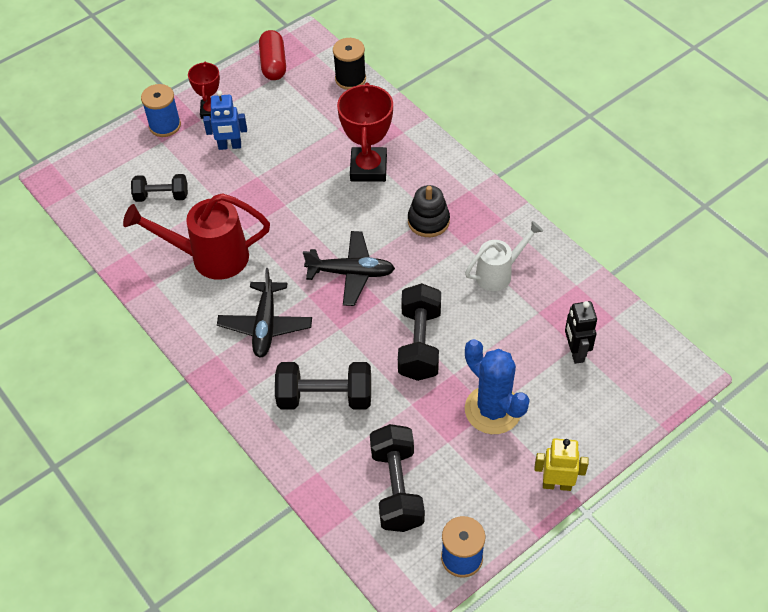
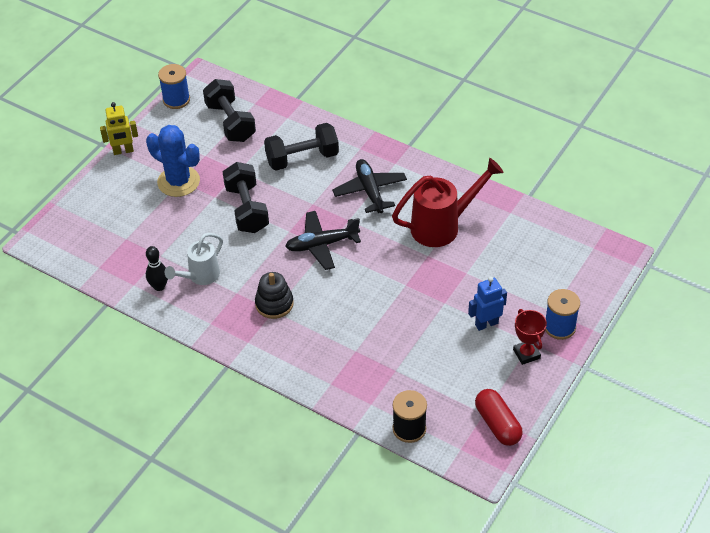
camera: 160 degrees right, 5 degrees down
(162, 196) = (516, 263): black dumbbell -> none
(368, 168) = (347, 337): red trophy -> none
(547, 274) = (159, 286): none -> black bowling pin
(575, 352) = (125, 234): black robot -> none

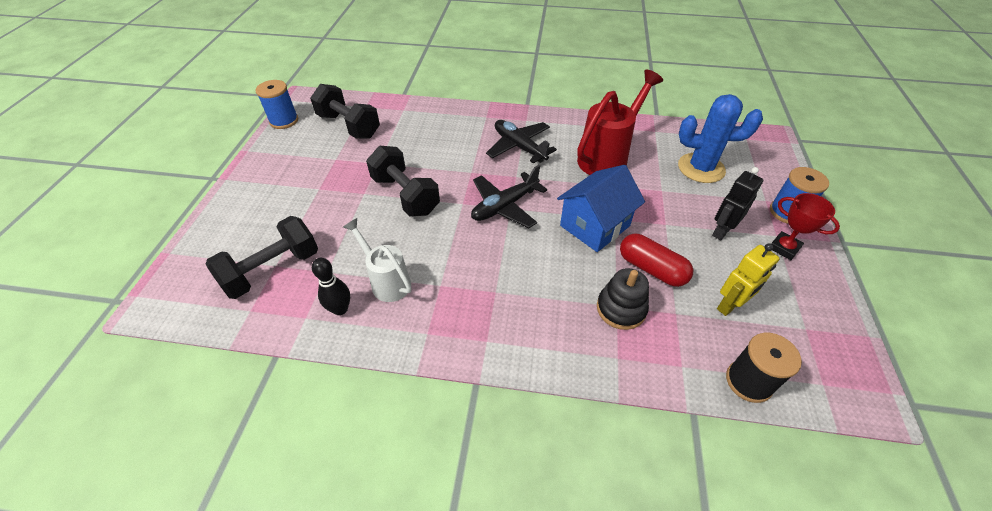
camera: 25 degrees left, 0 degrees up
(123, 151) = (241, 177): yellow robot -> yellow robot (729, 306)
(178, 181) = (317, 190): blue cactus -> blue cactus (701, 168)
(200, 277) = (387, 281): white watering can -> white watering can turned 120 degrees clockwise
(274, 304) = (491, 283): black stacking toy -> black stacking toy (621, 309)
(302, 158) = (437, 137): black dumbbell -> black dumbbell (272, 270)
(384, 285) = (594, 226): none -> blue house
(486, 324) = (721, 231): blue robot -> black robot
(497, 424) = (831, 336): red capsule -> red capsule (651, 269)

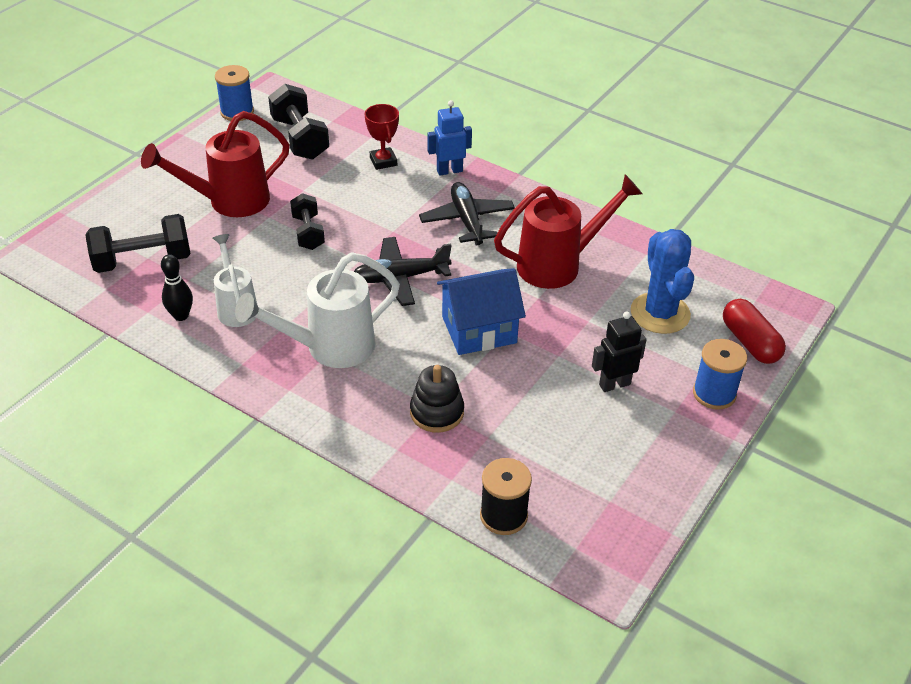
camera: 25 degrees right, 5 degrees down
(321, 192) = (228, 202): none -> red watering can
(405, 195) = (308, 232): black dumbbell -> black dumbbell, size x0.64
(479, 116) = (449, 171): none -> blue robot
(492, 287) = (329, 348): none -> white watering can
(651, 269) = (501, 390): red capsule -> red capsule (750, 342)
(701, 168) = (660, 313): blue cactus -> blue cactus turned 45 degrees clockwise
(729, 306) = (550, 452): yellow robot -> none
(784, 248) = (669, 425): red trophy -> red trophy (383, 161)

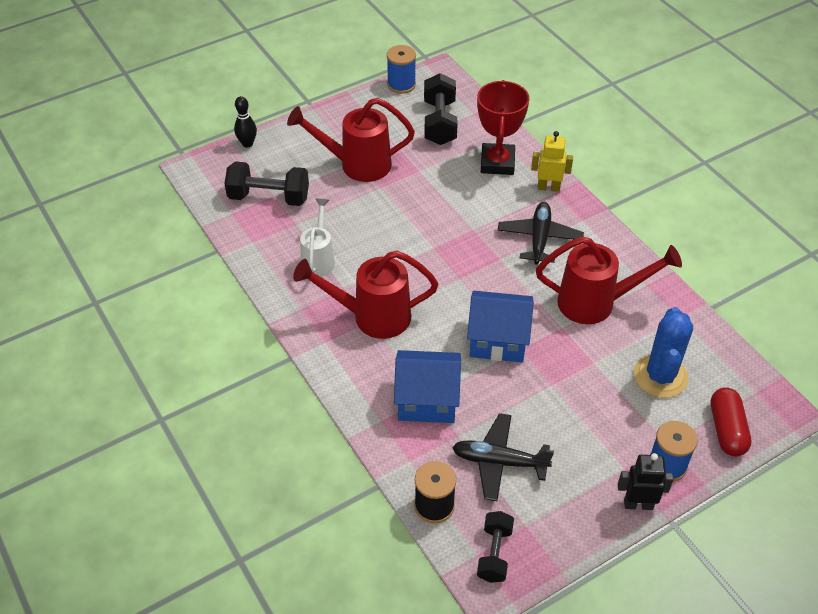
camera: 25 degrees right, 5 degrees up
(181, 316) = (275, 253): black bowling pin -> black bowling pin (247, 143)
(308, 232) = (405, 210): black dumbbell -> black dumbbell (494, 554)
(329, 348) = (371, 317): white watering can -> red watering can
(383, 161) = (497, 163): red trophy -> red trophy, size x1.67
(400, 278) = (458, 274): black plane -> black plane (499, 462)
(437, 412) = (427, 400): black stacking toy -> blue house
(449, 171) = (548, 187): blue robot -> yellow robot
(614, 384) = (585, 426): black robot -> black robot (638, 504)

